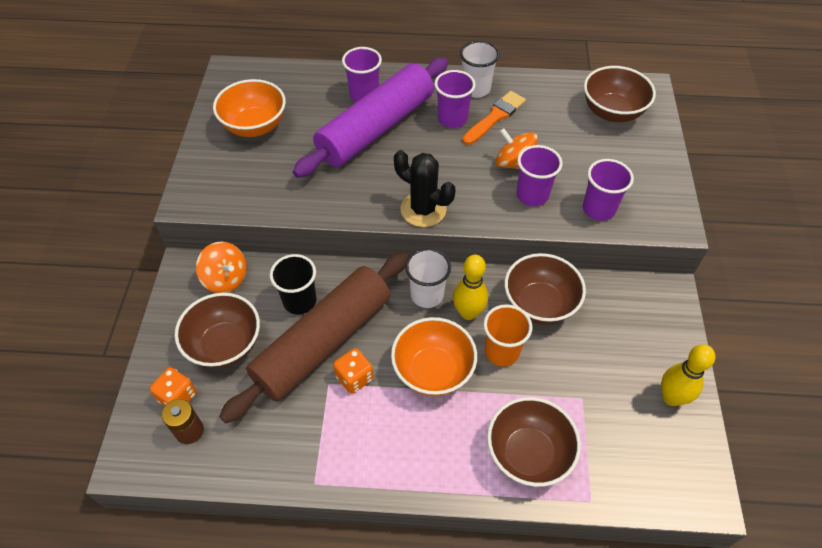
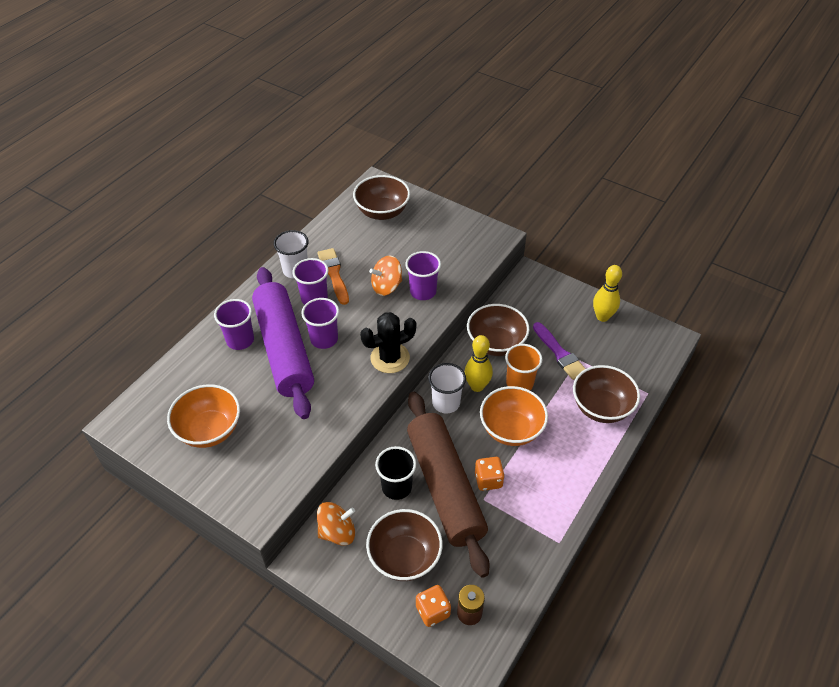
camera: 60 degrees left, 5 degrees down
(575, 374) = (560, 353): none -> purple brush
(598, 209) = (460, 265): purple cup -> purple cup (324, 339)

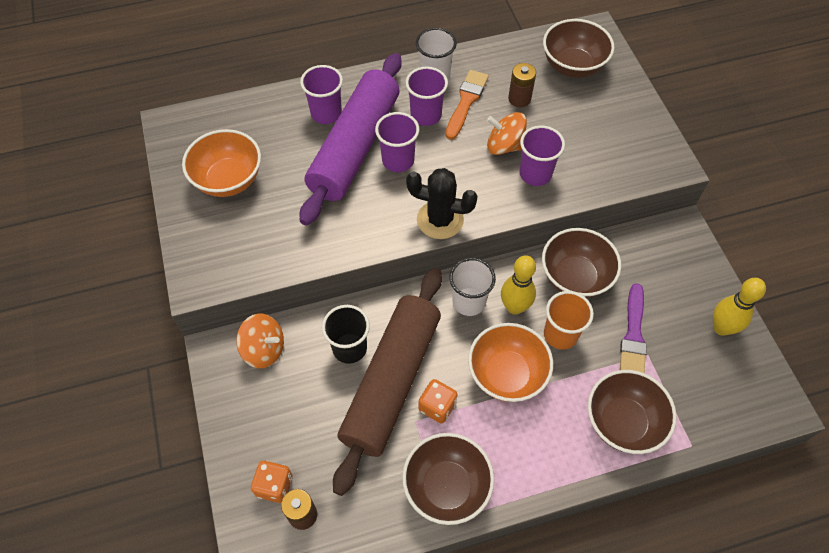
camera: 40 degrees right, 10 degrees up
(367, 252) = (519, 99): none -> brown battery
(404, 557) = (296, 418): brown bowl -> brown bowl (446, 487)

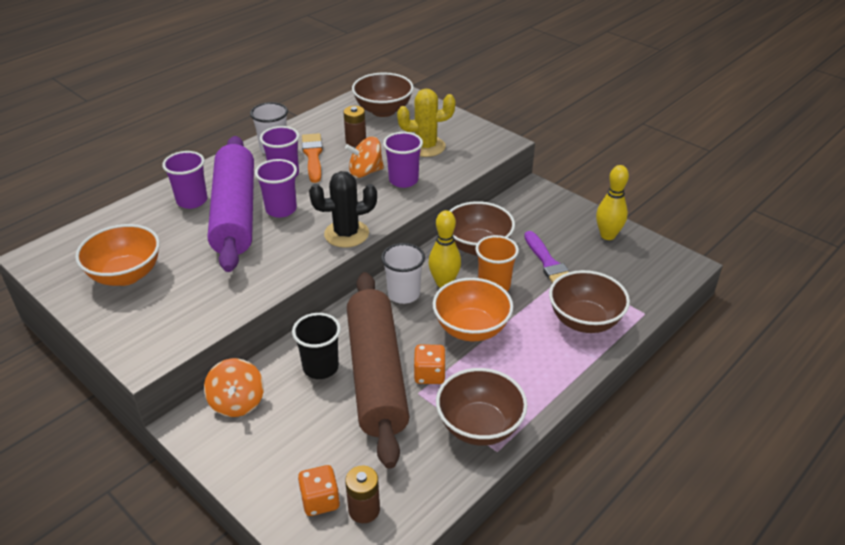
camera: 30 degrees left, 20 degrees down
(264, 349) = (237, 402): orange spinning top -> orange spinning top turned 90 degrees clockwise
(586, 137) = (426, 147): none -> yellow cactus

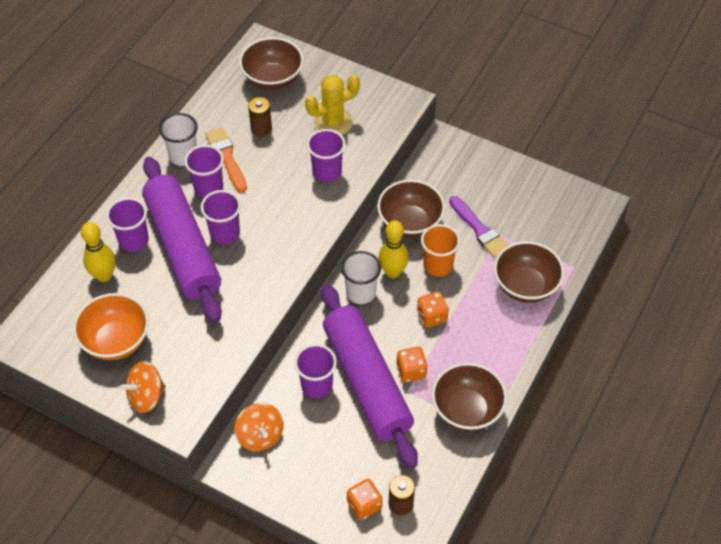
camera: 15 degrees left, 15 degrees up
(320, 367) = (316, 385): black cup -> purple cup
(346, 234) = (298, 249): black cactus -> none
(365, 172) = (286, 168): orange spinning top -> orange spinning top (146, 396)
(376, 375) = (366, 382): brown rolling pin -> purple rolling pin
(471, 329) = (432, 316): orange bowl -> orange dice
(607, 235) = (524, 184): yellow bowling pin -> yellow bowling pin (104, 276)

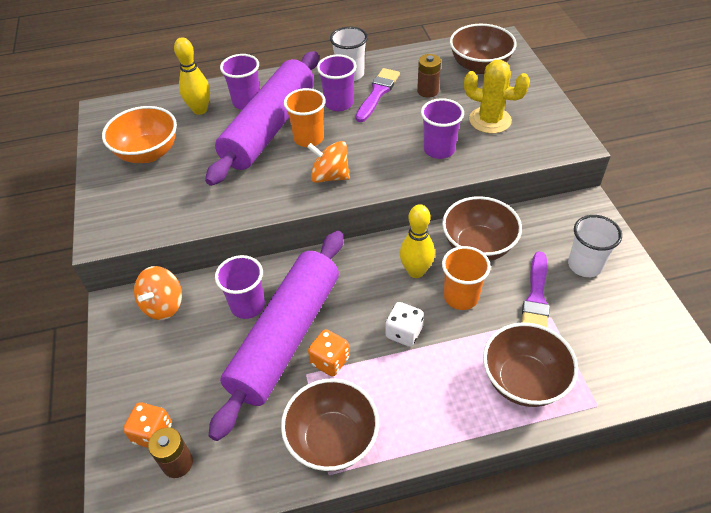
camera: 50 degrees right, 5 degrees down
(146, 396) = (111, 201): orange spinning top -> orange spinning top (330, 176)
(225, 233) = (308, 138): purple cup -> orange cup
(226, 157) = (377, 93): orange brush -> purple brush
(361, 292) = (370, 266): white cup -> white cup (585, 265)
(432, 316) = (404, 332): orange dice -> white dice

